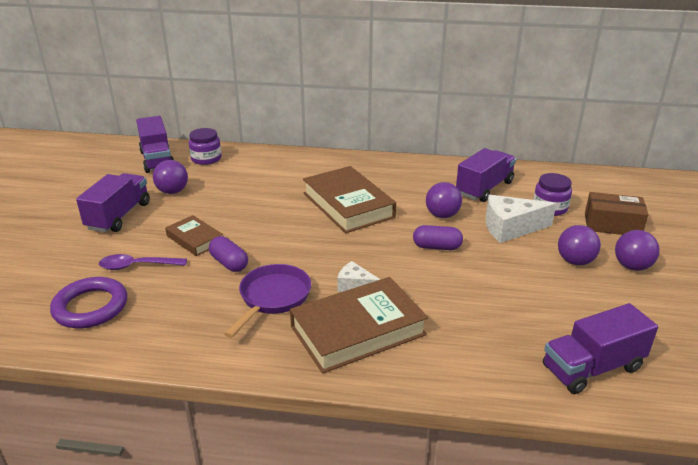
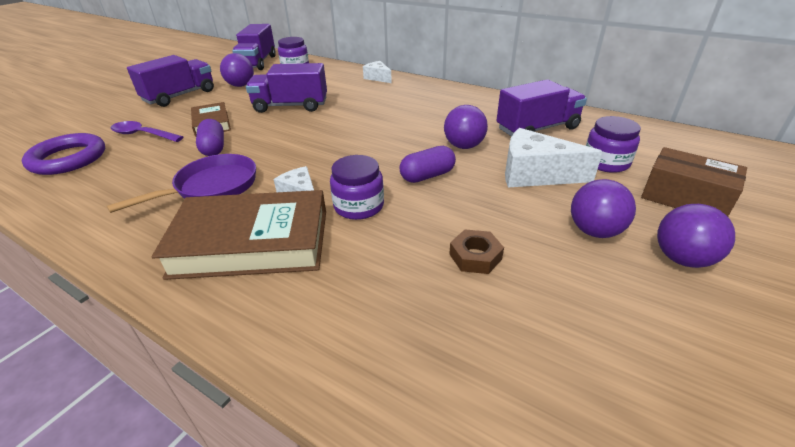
camera: 25 degrees right, 5 degrees up
(306, 159) = (378, 78): none -> white cheese
(348, 205) = (375, 120): brown book -> none
(408, 283) = (359, 206): none -> purple jar
(437, 247) = (427, 176): purple capsule -> purple capsule turned 60 degrees counterclockwise
(517, 297) = (475, 256): none -> brown nut
(592, 368) = (506, 397): purple truck -> purple truck (291, 106)

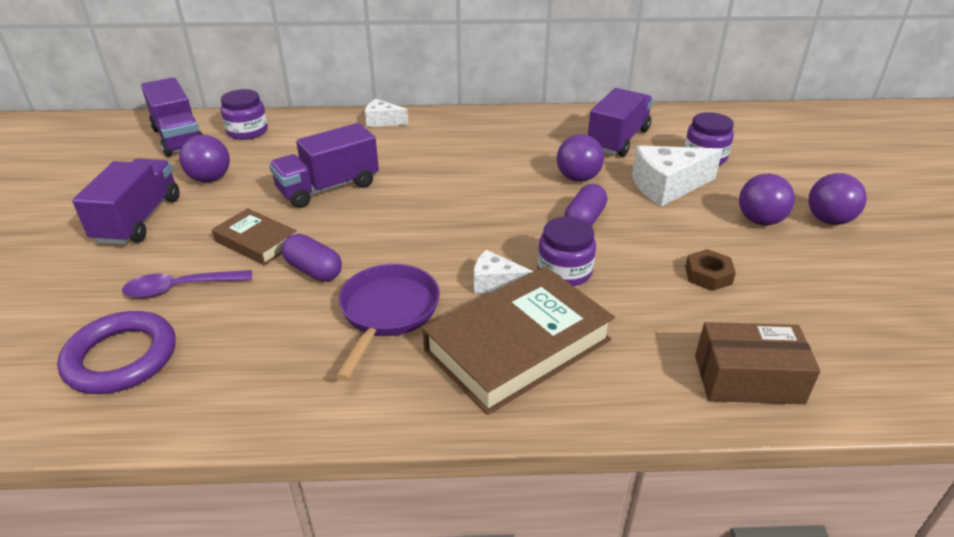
camera: 35 degrees left, 0 degrees up
(685, 198) = (785, 171): brown box -> brown box (748, 379)

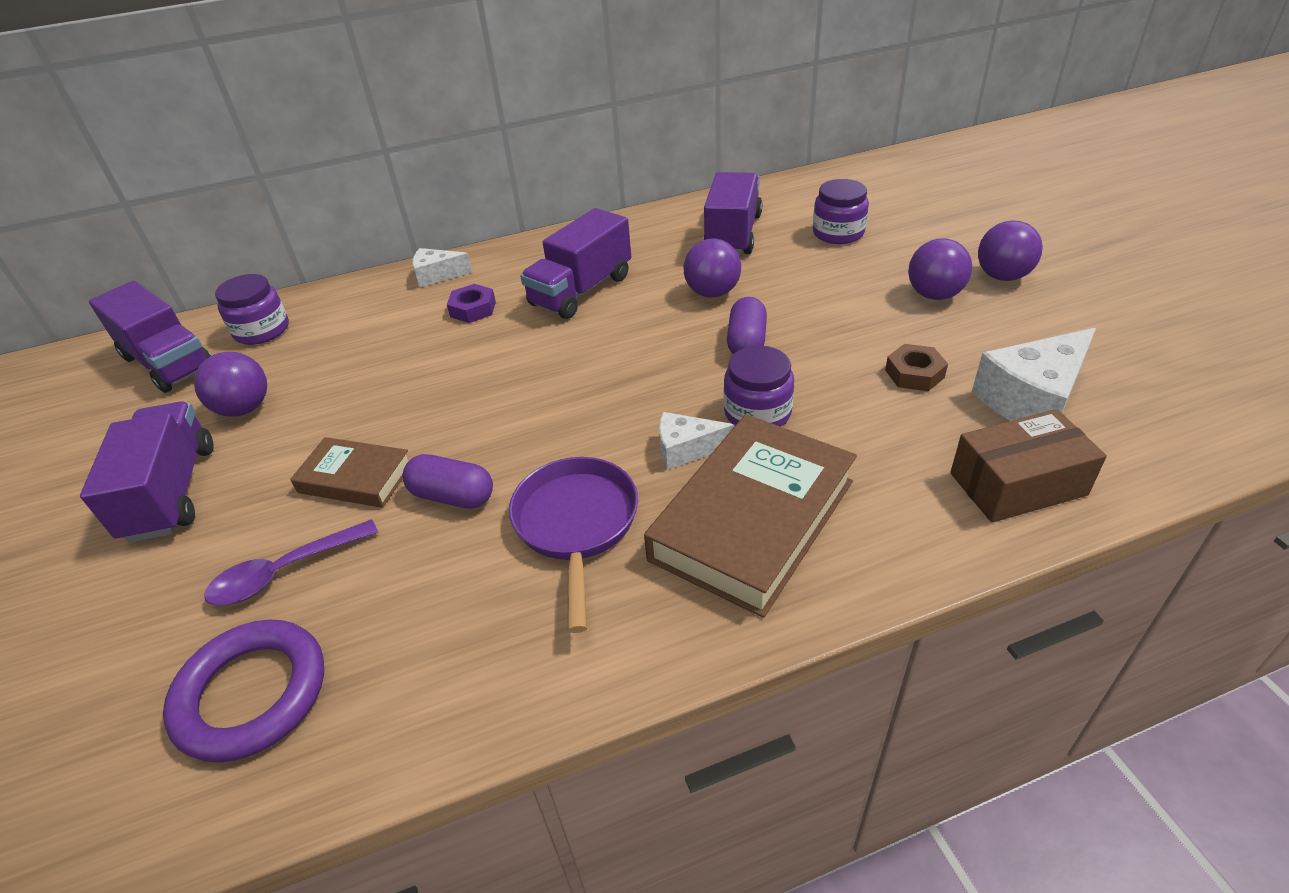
camera: 15 degrees left, 5 degrees up
(328, 188) = (413, 381): purple truck -> purple truck (581, 290)
(395, 149) = (473, 309): none -> purple nut
(667, 186) = (816, 278): white cheese -> white cheese (1032, 399)

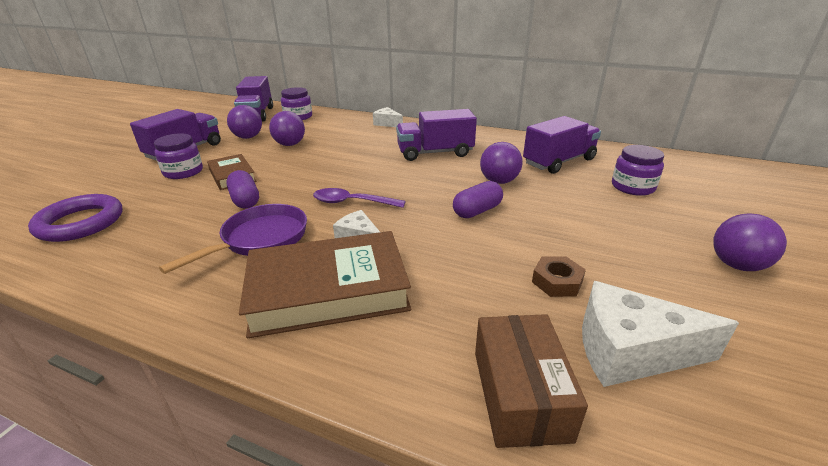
camera: 40 degrees right, 10 degrees down
(284, 572) = (159, 192): purple spoon -> purple spoon (352, 202)
(473, 309) = (378, 140): purple nut -> none
(757, 412) = (423, 245): purple jar -> purple jar (183, 172)
(934, 295) = (652, 248): purple ball -> purple ball (290, 144)
(1017, 484) = (520, 394): brown box -> brown box turned 60 degrees clockwise

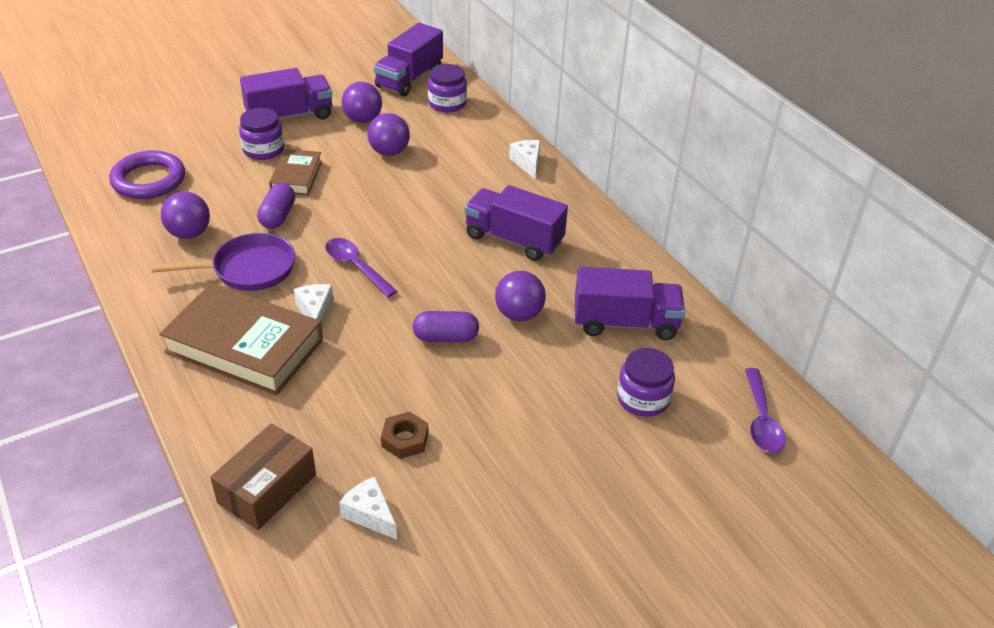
camera: 35 degrees right, 10 degrees up
(630, 351) = (370, 514): white cheese -> white cheese, size x0.57
(694, 170) = (761, 420): none -> purple spoon
(737, 265) = (574, 523): purple ball -> purple ball (189, 233)

